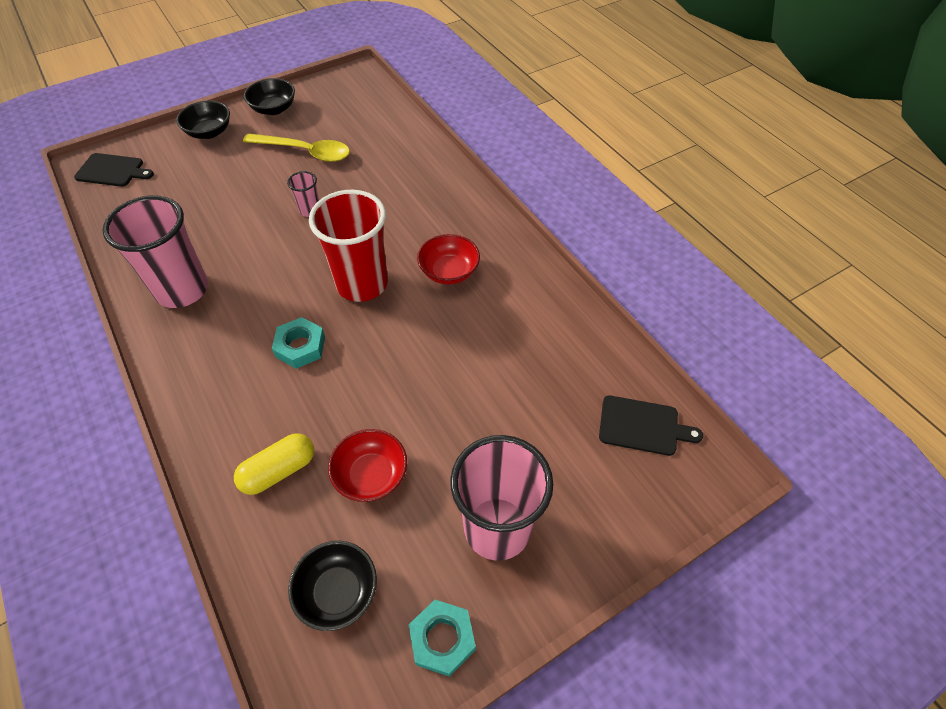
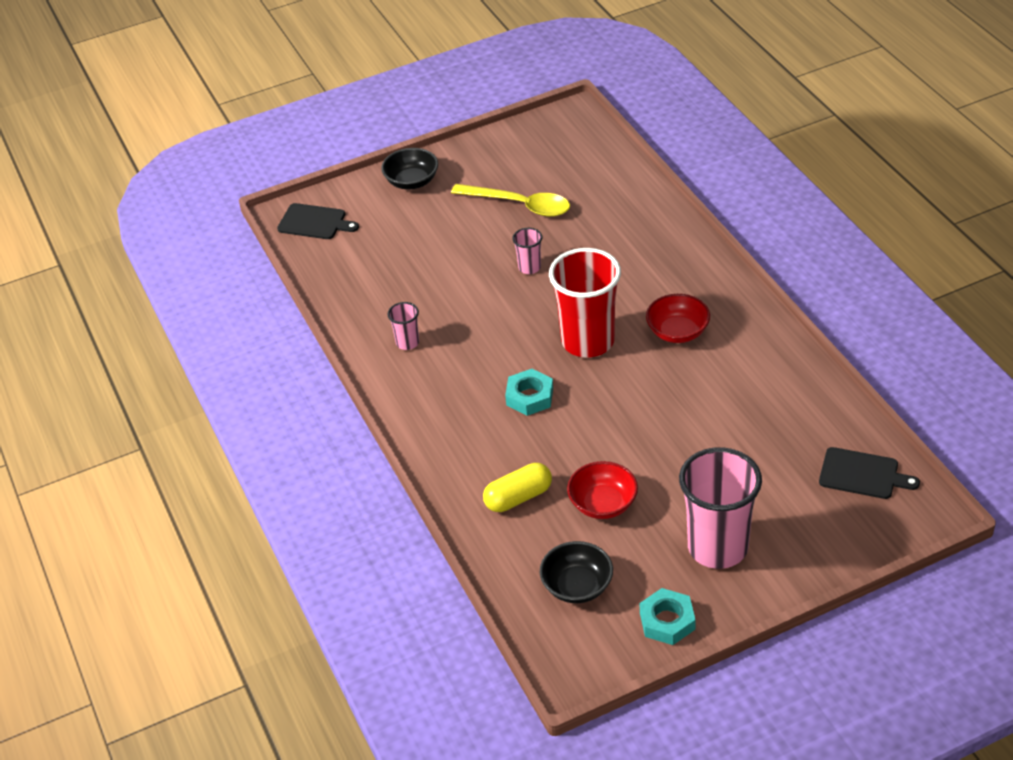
camera: 10 degrees right, 10 degrees down
(182, 290) = (407, 343): pink cup -> pink cup, size x0.45
(274, 109) = (480, 155): black bowl -> none

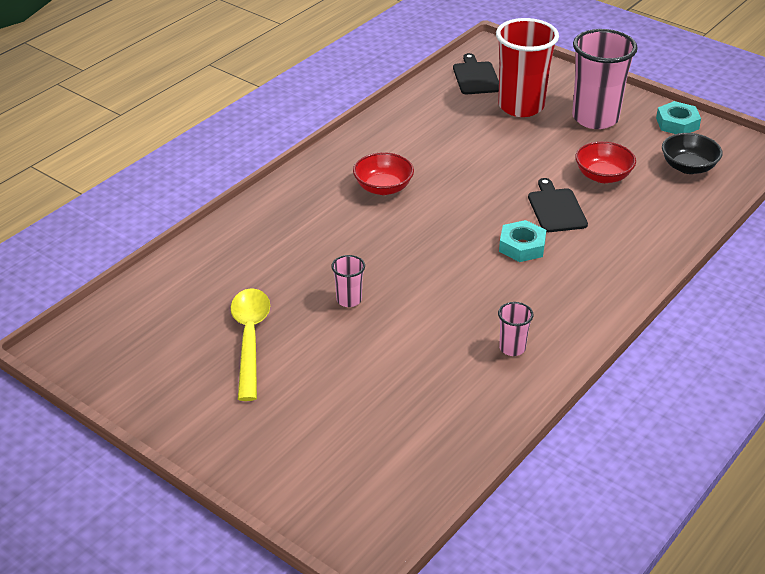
camera: 120 degrees left, 5 degrees down
(314, 222) = (368, 511): black cutting board -> black cutting board (556, 209)
(412, 181) = (245, 447): black bowl -> none
(518, 497) = (635, 218): yellow capsule -> none
(588, 341) = (429, 233): red cup -> red cup (521, 106)

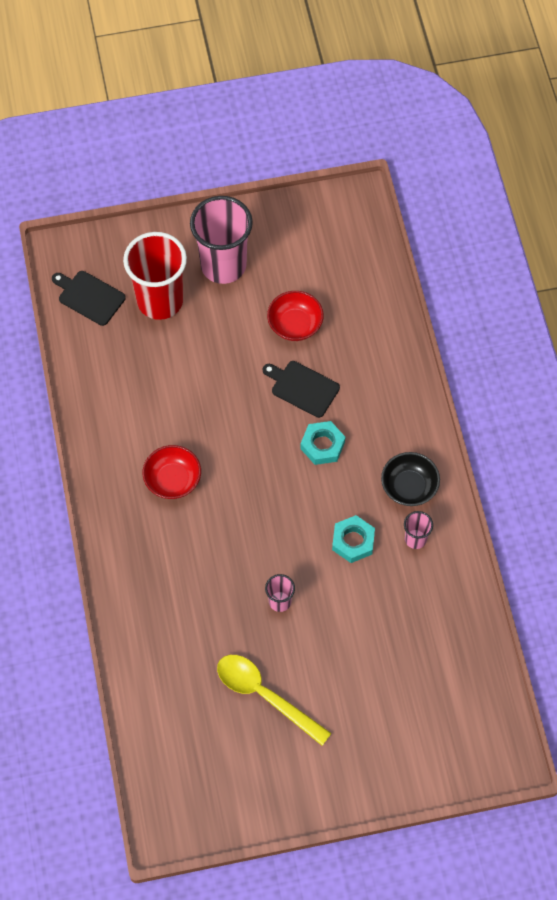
camera: 50 degrees left, 25 degrees up
(677, 123) = (281, 219): turquoise nut -> turquoise nut (353, 541)
(688, 167) = (336, 262): black bowl -> black bowl (409, 487)

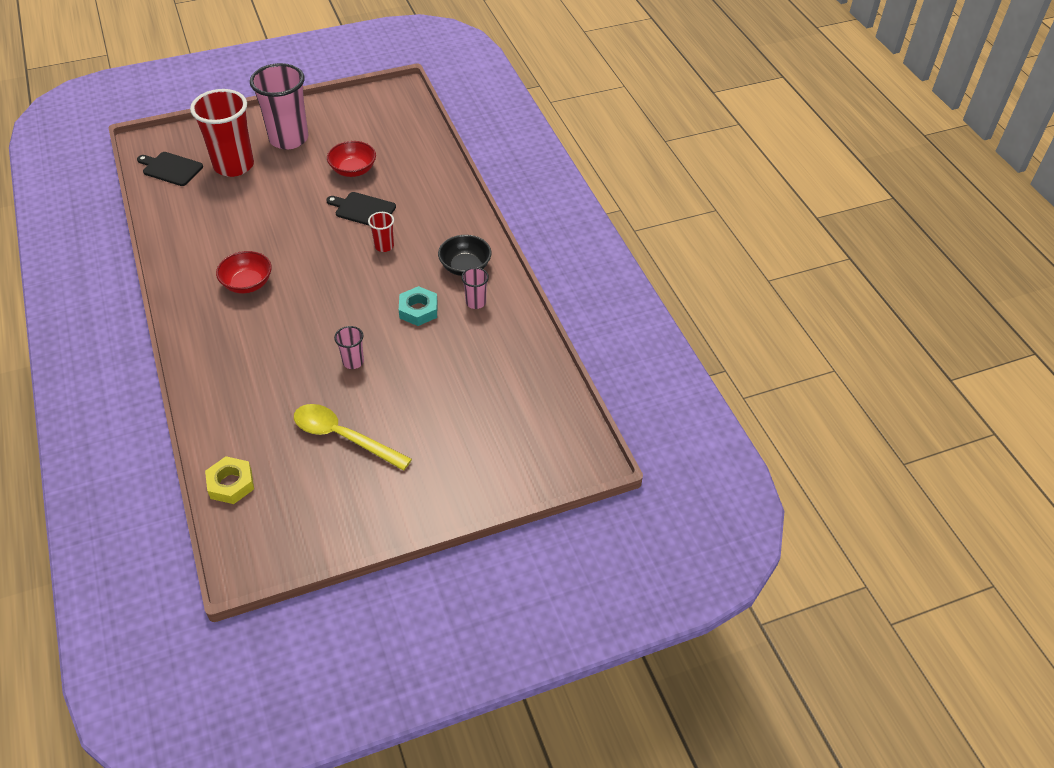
camera: 10 degrees left, 15 degrees down
(153, 735) = (231, 484): none -> yellow nut
(322, 445) = (384, 246): turquoise nut -> red cup

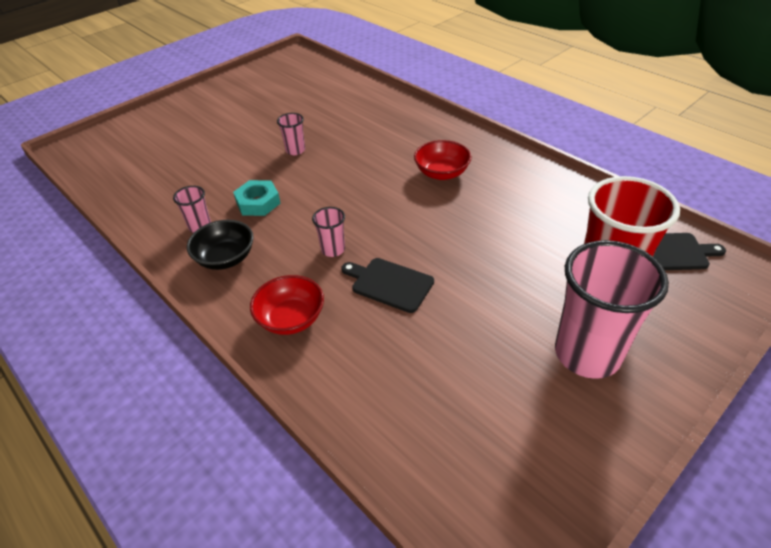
camera: 160 degrees right, 5 degrees down
(231, 484) = (332, 75): yellow nut -> none
(343, 437) = (272, 111): yellow spoon -> none
(353, 170) = (448, 336): red bowl -> red bowl (291, 319)
(363, 209) = (389, 284): black cutting board -> black cutting board turned 150 degrees counterclockwise
(384, 246) = (333, 250): red cup -> pink cup

